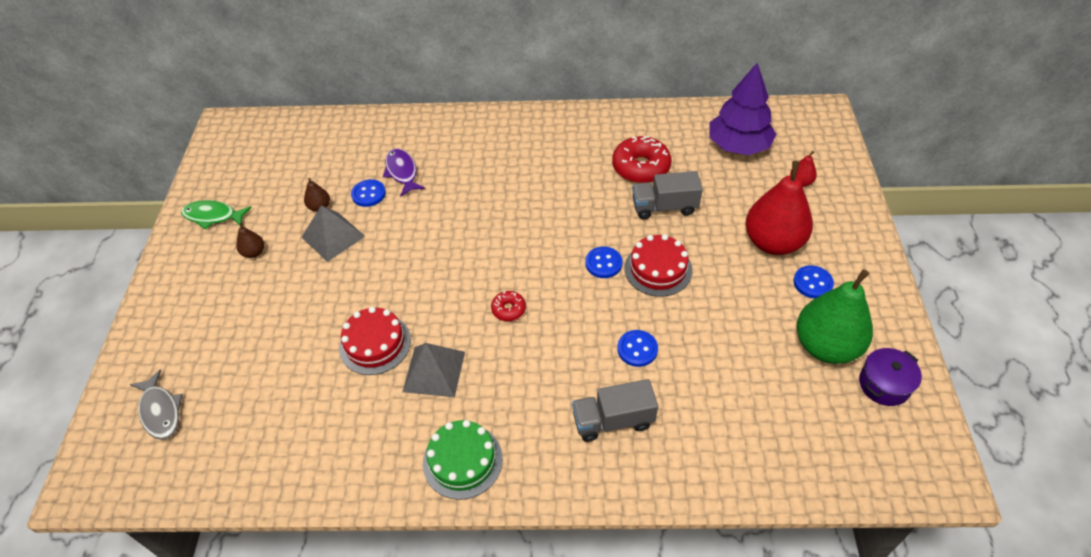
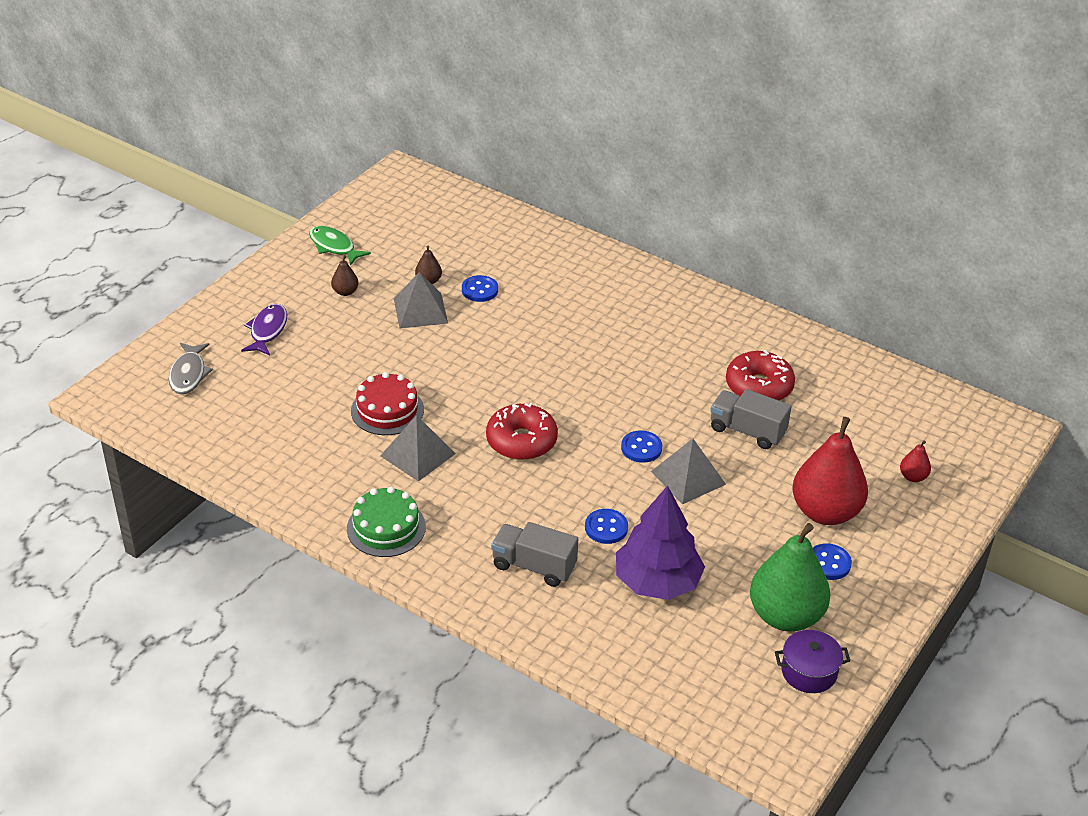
camera: 30 degrees right, 10 degrees down
(402, 172) = (525, 285): purple fish -> purple fish (267, 330)
(508, 309) = (521, 441): red donut -> red donut, size x1.94
(658, 269) = (688, 477): red cake -> grey pyramid
(738, 145) = (882, 414): purple tree -> purple tree (657, 582)

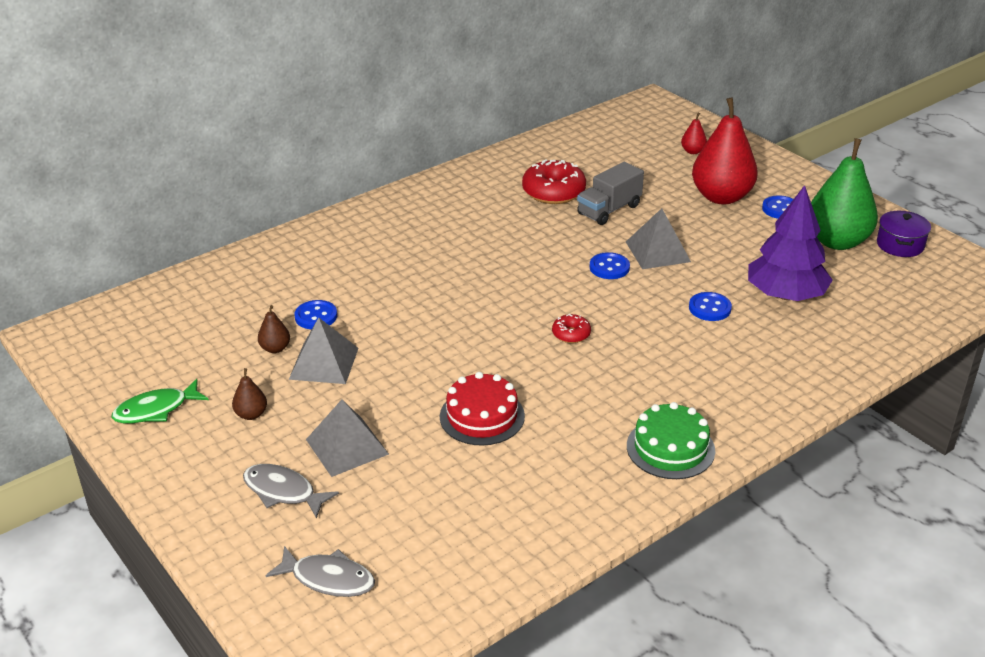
camera: 70 degrees left, 5 degrees down
(267, 330) = (283, 491): purple fish -> grey fish
(418, 454) = (564, 406): grey pyramid -> grey pyramid (347, 446)
(521, 441) = (571, 334): red donut -> red donut, size x0.52
(534, 566) = (751, 360): grey truck -> none

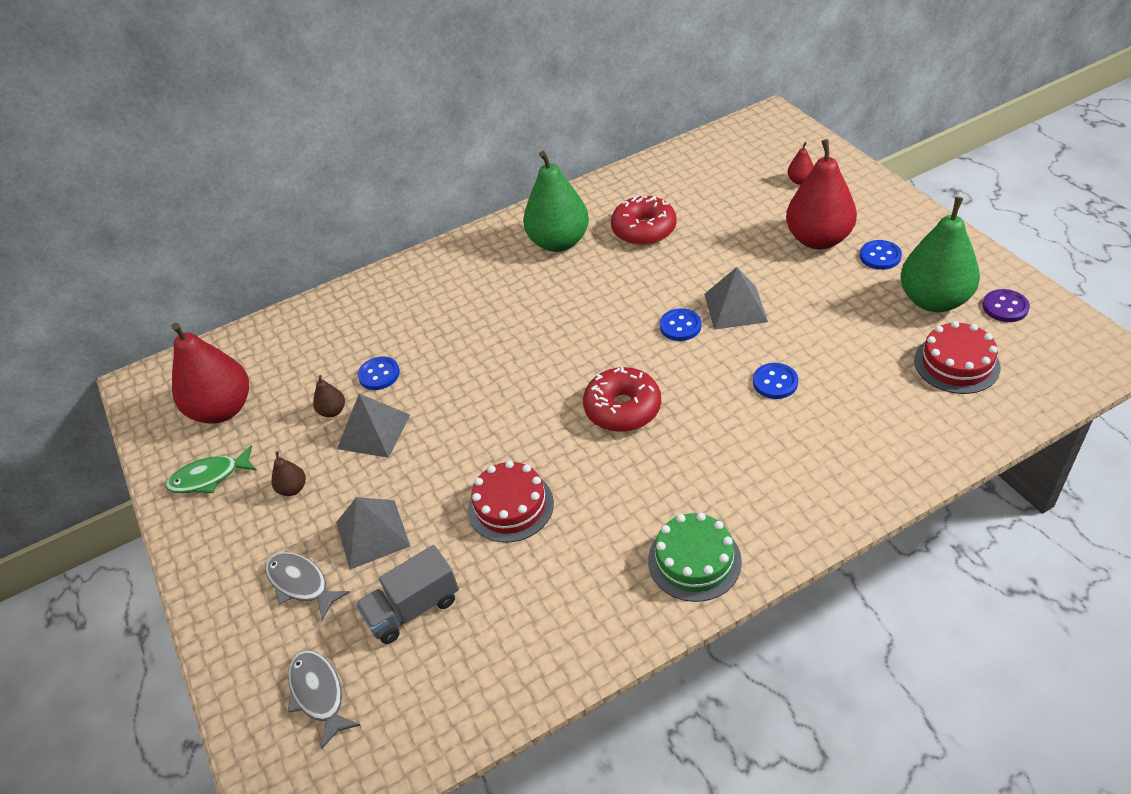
camera: 15 degrees right, 10 degrees up
(153, 352) = (223, 409): none -> red pear
(328, 579) = (319, 694): grey fish -> grey fish turned 150 degrees counterclockwise
(471, 203) = (559, 242): none -> green pear
(571, 334) = (622, 408): red donut -> red donut, size x1.94
(609, 210) = (696, 253): grey truck -> grey truck (413, 608)
(785, 295) = (861, 368): purple tree -> none
(868, 288) = (956, 363): none -> red cake
(900, 245) = (1005, 307): purple pot -> purple button

